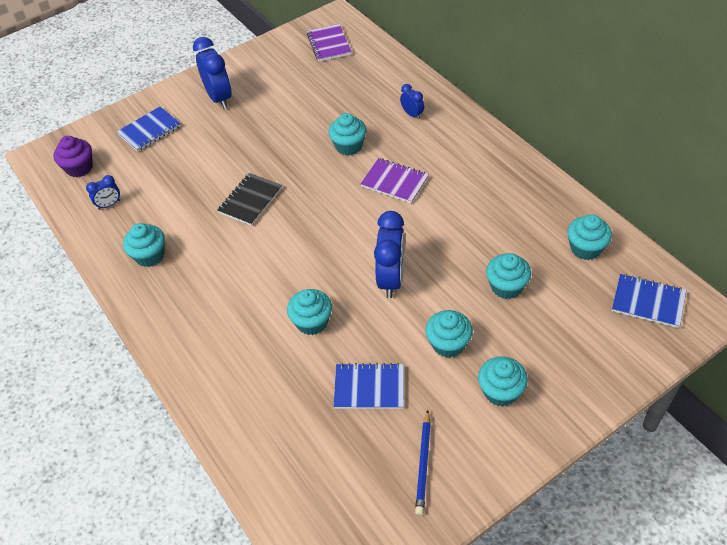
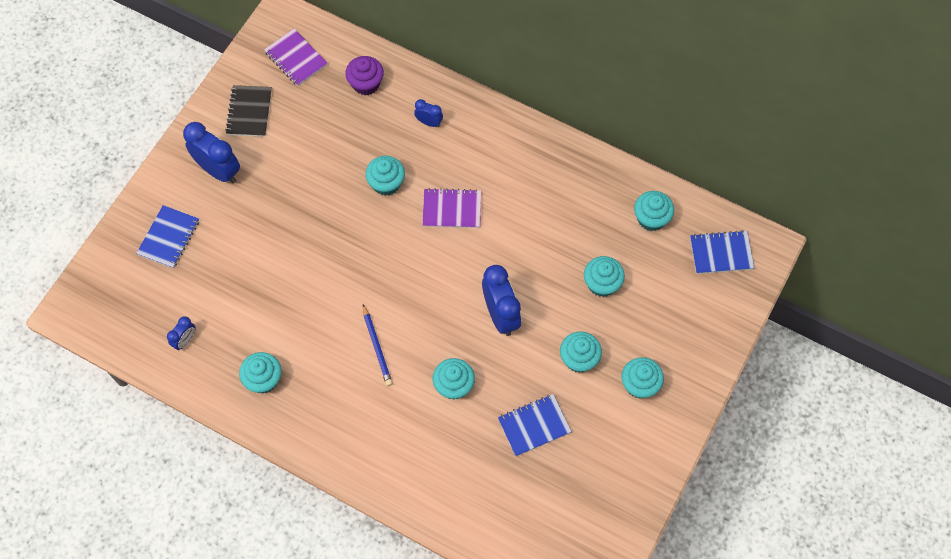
camera: 30 degrees left, 15 degrees up
(79, 168) = (123, 310): purple cupcake -> purple cupcake (366, 84)
(250, 200) = (325, 282): black notebook -> black notebook (249, 112)
(423, 464) = (608, 472): blue pencil -> blue pencil (377, 347)

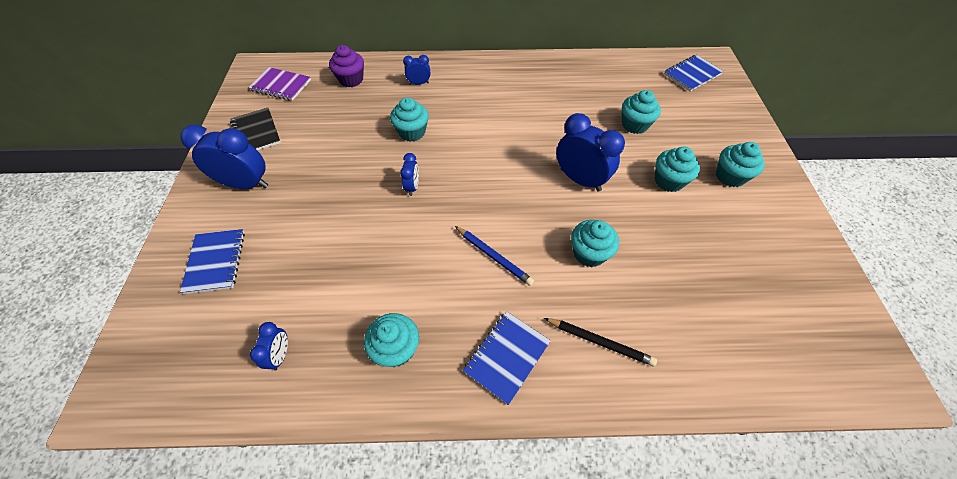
camera: 30 degrees left, 10 degrees down
(352, 246) = (412, 187): none -> blue clock
(407, 455) = (600, 342): none -> black pencil
(452, 209) = (479, 127): purple notebook -> none
(534, 426) = (685, 250): blue notebook -> blue notebook (507, 357)
(651, 218) = (627, 74): turquoise cupcake -> none

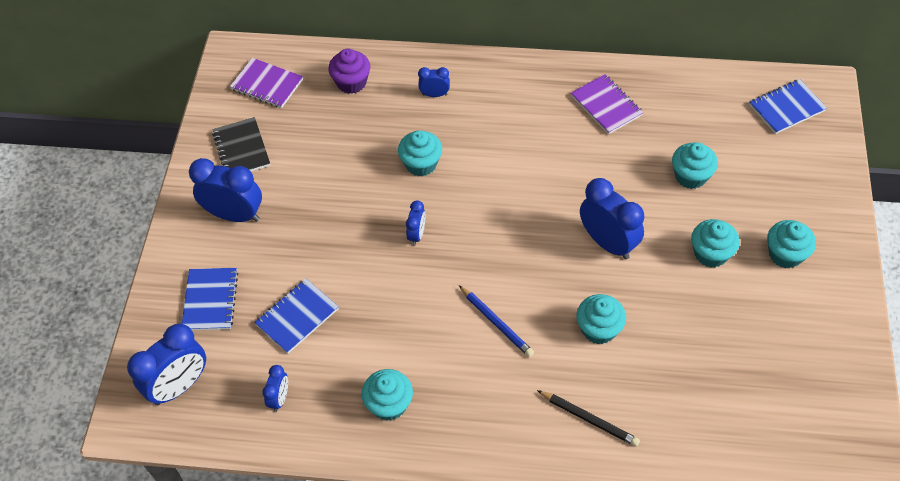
camera: 10 degrees right, 0 degrees up
(173, 353) = (179, 386): none -> blue clock
(507, 357) = (495, 423): blue notebook -> blue notebook (297, 317)
(555, 82) = (606, 105): none -> purple notebook

